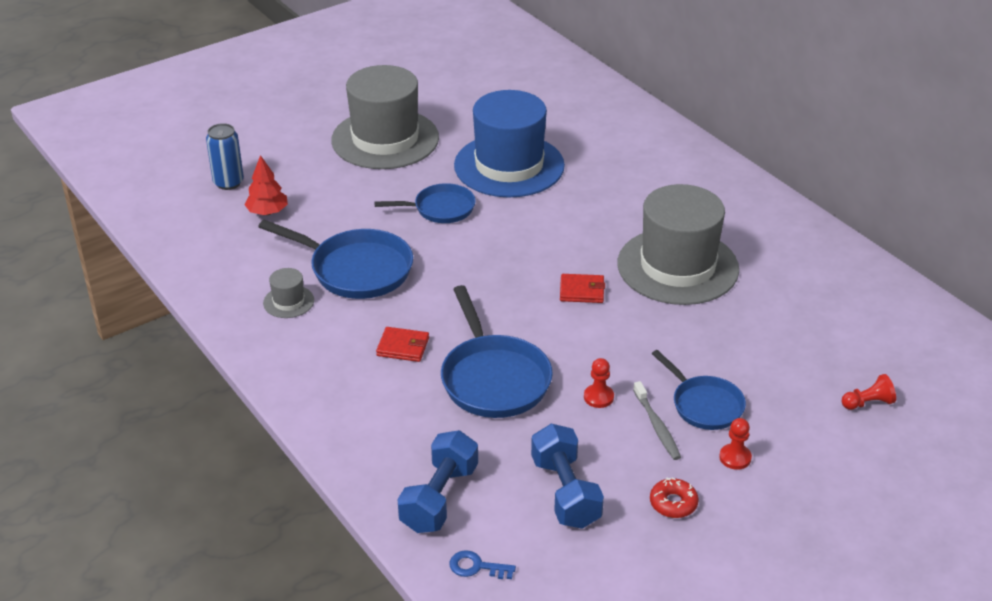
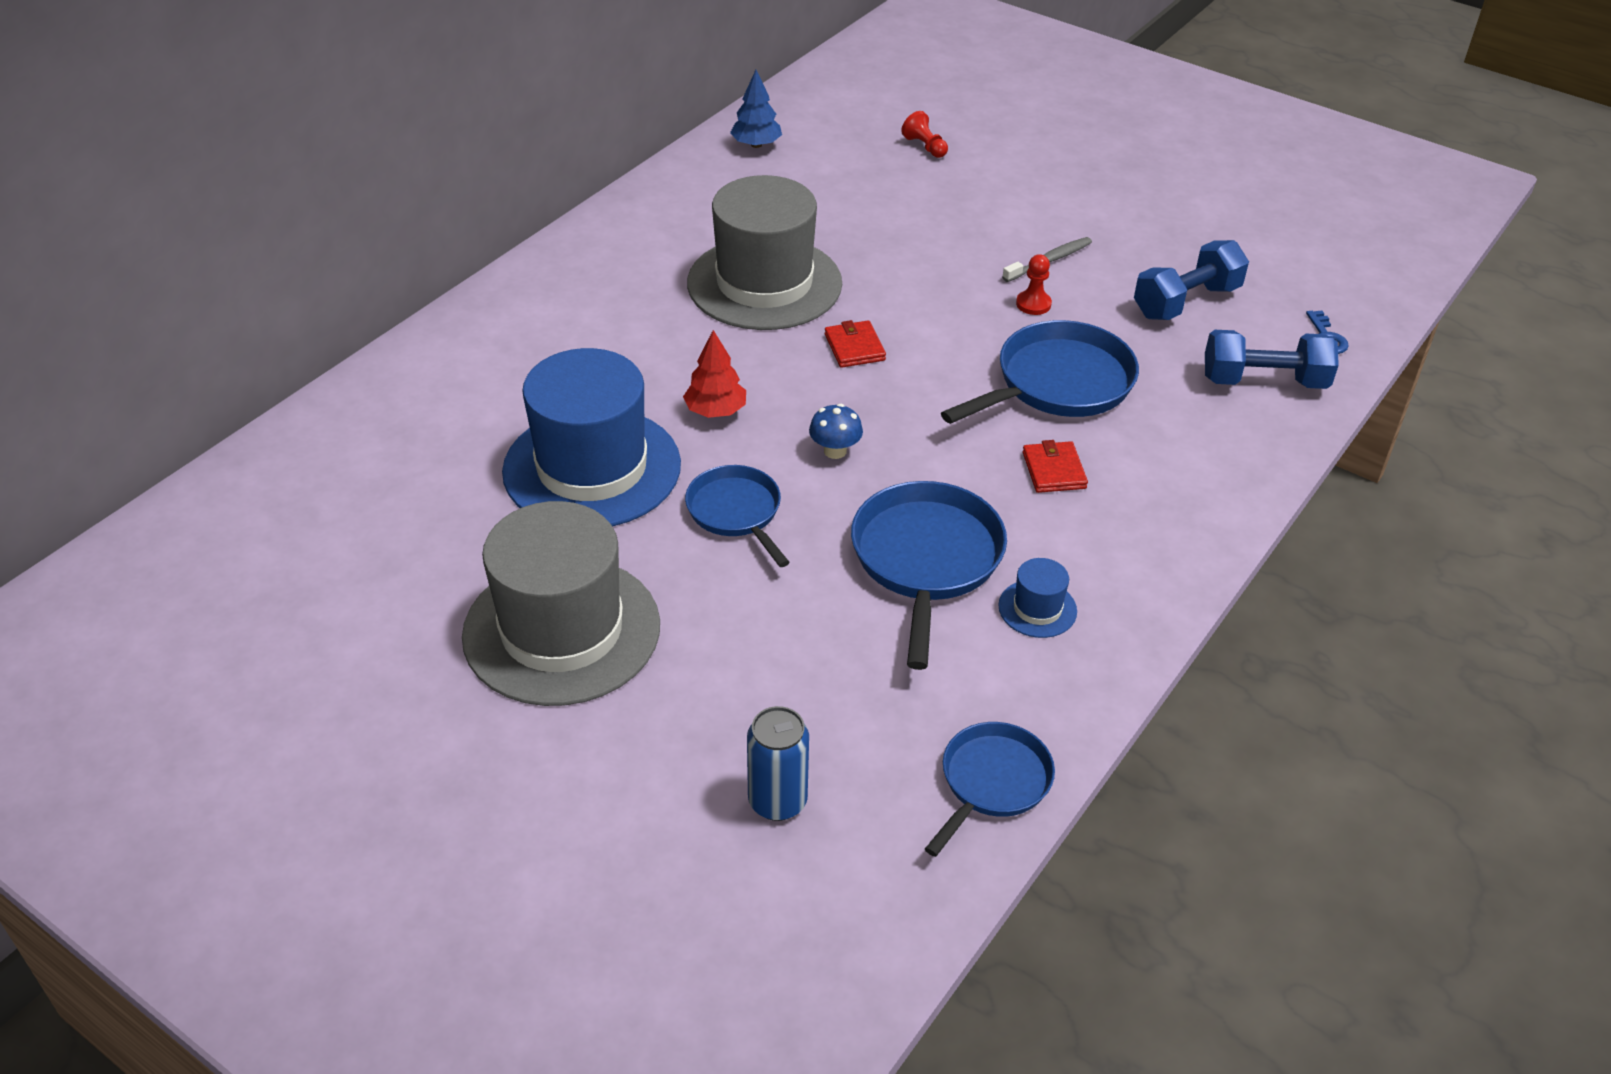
camera: 110 degrees left, 5 degrees up
(267, 212) = (838, 712): red tree -> red tree (715, 411)
(288, 302) = (1037, 608): grey hat -> blue hat
(475, 257) = (835, 451): none -> blue mushroom
(673, 503) = (1146, 237): red donut -> none
(704, 405) = (995, 236): blue pan -> blue pan (992, 783)
(735, 458) = (1058, 211): red pawn -> none
(888, 303) = (756, 145): none -> blue tree

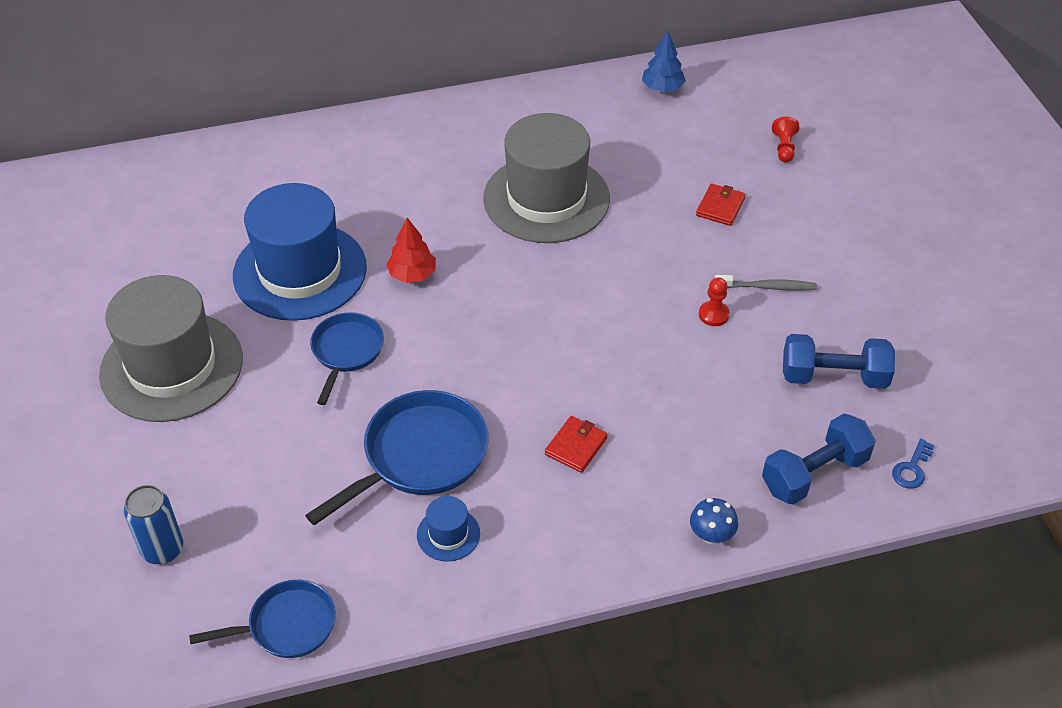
camera: 40 degrees right, 5 degrees up
(835, 451) = (452, 346): blue mushroom -> blue mushroom (711, 535)
(854, 347) = (550, 278): red wallet -> red wallet (720, 207)
(1057, 384) = (656, 385): blue pan -> none
(1264, 381) = (814, 473): blue dumbbell -> blue dumbbell turned 75 degrees counterclockwise

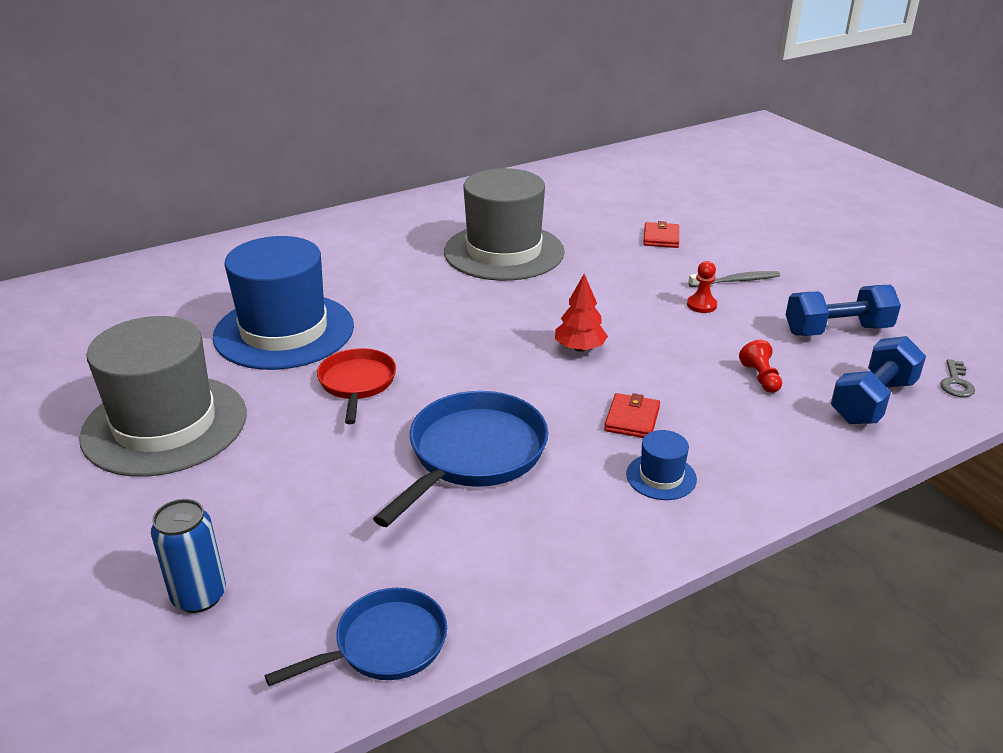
camera: 15 degrees left, 15 degrees down
(346, 352) = (357, 384): blue pan -> red pan
(412, 274) = (401, 318): red tree -> red tree (579, 348)
(448, 534) = (537, 517): blue hat -> blue hat (661, 477)
(662, 88) = (566, 176): blue tree -> none
(711, 535) = (811, 466): blue mushroom -> none
(784, 148) = (690, 198): red pawn -> red pawn (760, 378)
(912, 469) = (956, 383): blue key -> grey key

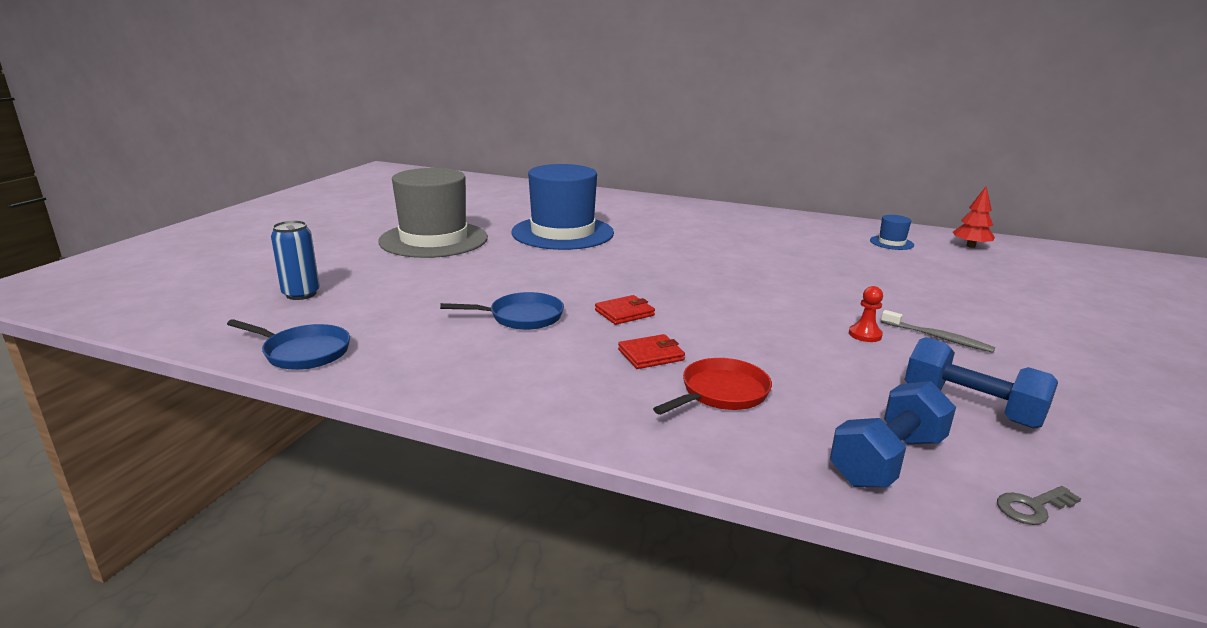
camera: 50 degrees right, 10 degrees down
(357, 384) = (543, 265): red pan -> red pan (721, 393)
(472, 455) = (521, 317): blue pan -> blue pan, size x0.63
(504, 252) = (773, 252): grey hat -> none
(579, 348) = (706, 310): red tree -> red tree (970, 246)
(661, 238) = (926, 291): red wallet -> red wallet (624, 313)
(661, 477) = (595, 388): blue hat -> blue hat (891, 243)
(760, 378) = (810, 390): red pawn -> none
(873, 401) = (887, 460): blue dumbbell -> blue dumbbell turned 45 degrees counterclockwise

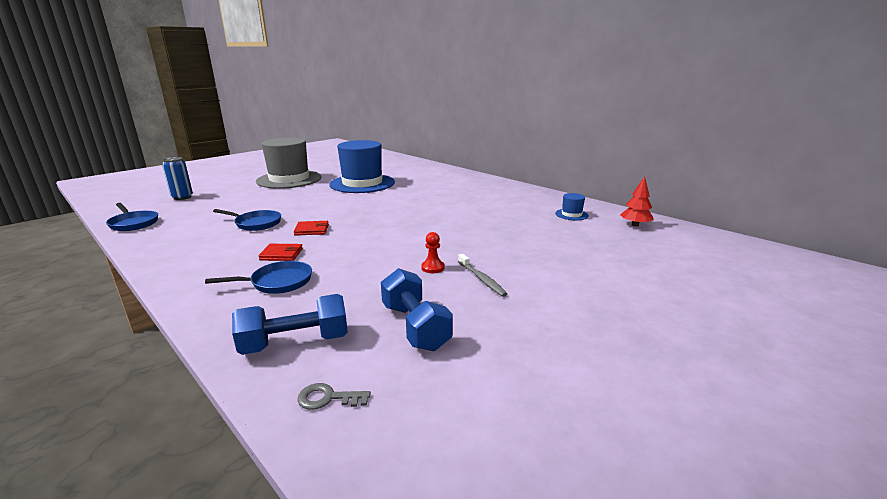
camera: 25 degrees right, 0 degrees up
(721, 393) = (277, 282): red pan -> blue pan

